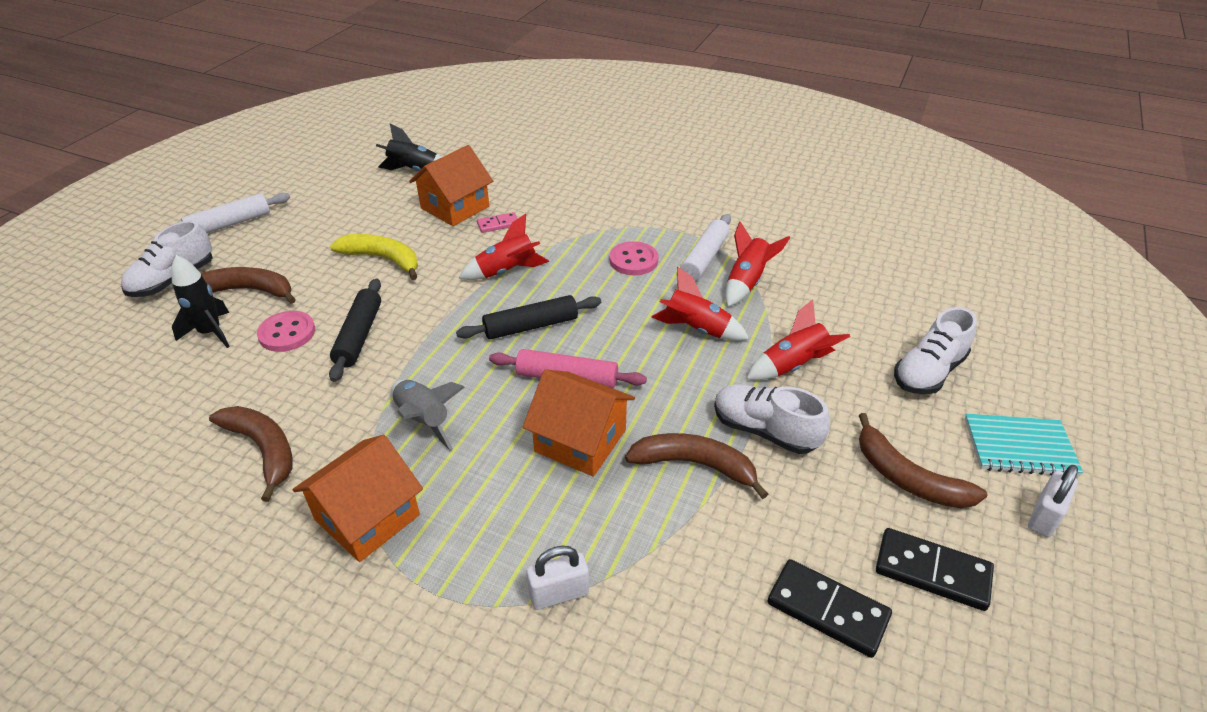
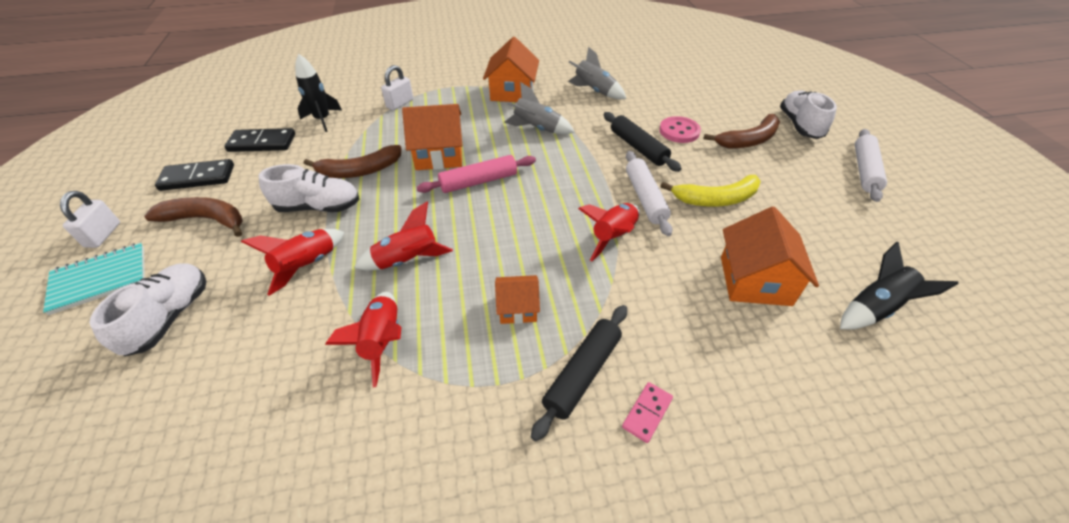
camera: 145 degrees right, 5 degrees up
(210, 333) = (716, 114): black rocket -> black rocket (323, 120)
(263, 450) = (594, 91): brown banana -> grey rocket
(498, 224) = (688, 282): pink domino -> pink domino (647, 413)
(531, 326) = (540, 202): black rolling pin -> black rolling pin (582, 373)
(633, 260) = (517, 308): pink button -> orange house
(704, 258) = (446, 352): white rolling pin -> white rolling pin (645, 198)

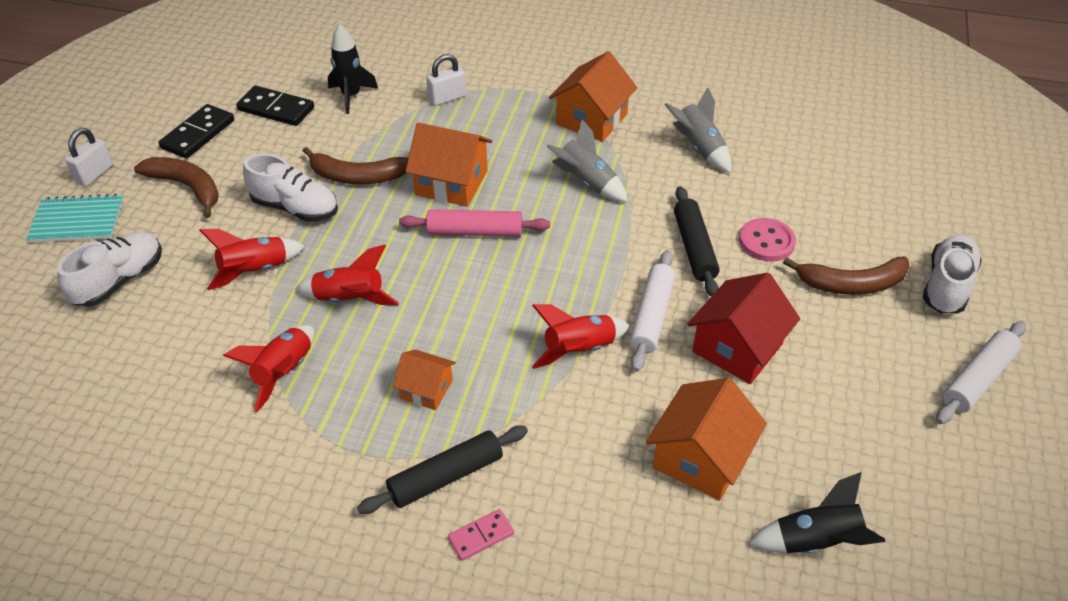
camera: 25 degrees right, 0 degrees up
(198, 177) = (198, 134): black domino -> black domino turned 75 degrees counterclockwise
(715, 199) = (737, 348): yellow banana -> red house

